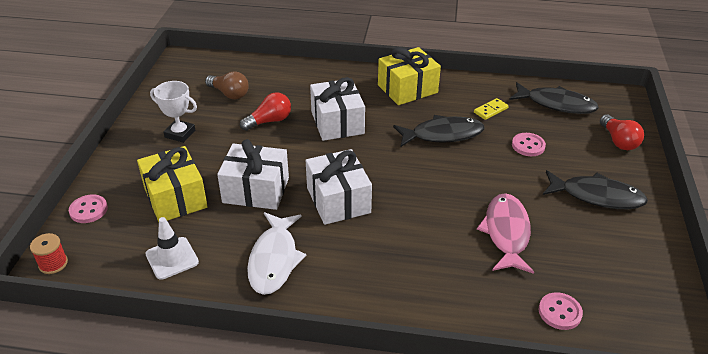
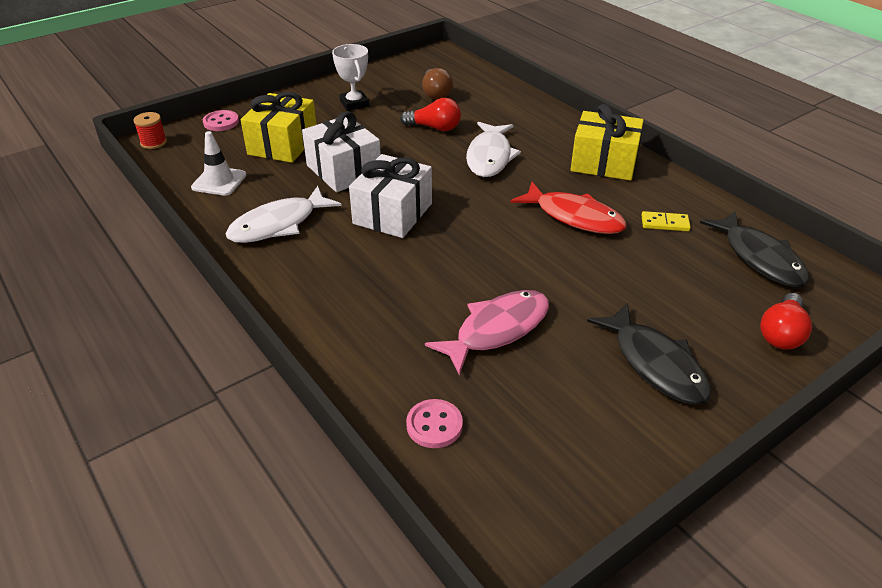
camera: 45 degrees right, 0 degrees up
(337, 122) = (489, 157): white gift -> white fish
(442, 135) = (574, 217): black fish -> red fish
(528, 146) = (653, 275): pink button -> none

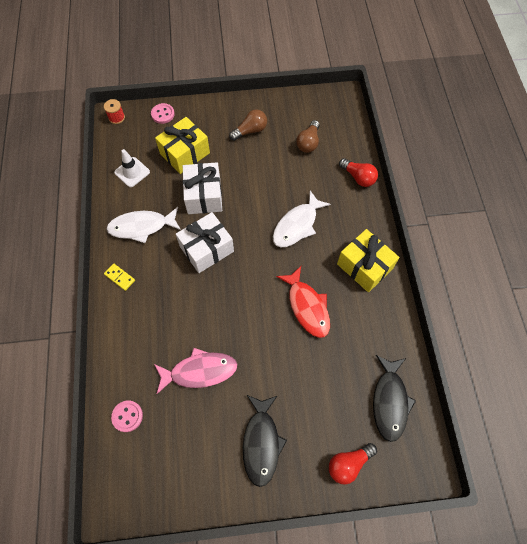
camera: 30 degrees right, 25 degrees up
(354, 104) = (250, 131): white trophy -> brown light bulb
(434, 128) = (283, 179): red light bulb -> red light bulb (358, 177)
(665, 223) = (357, 341): yellow domino -> yellow domino (120, 277)

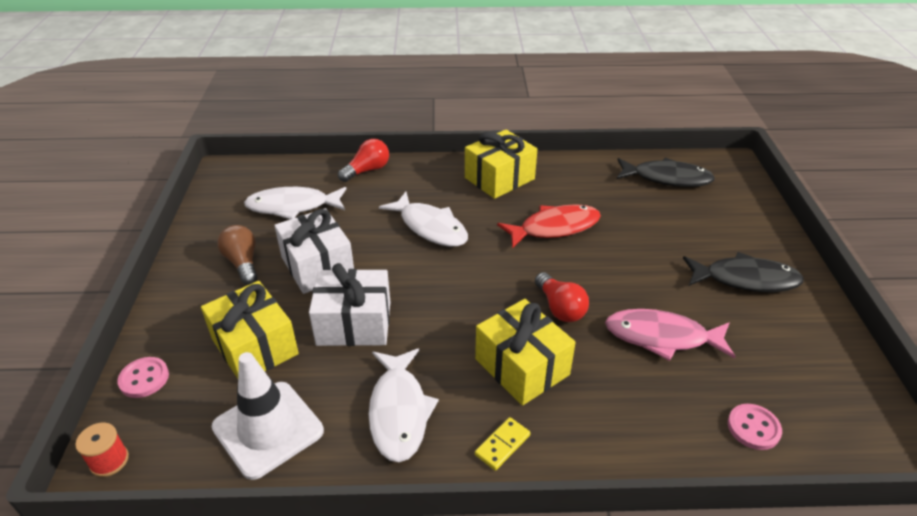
camera: 85 degrees left, 25 degrees down
(132, 172) = (268, 429): white traffic cone -> white traffic cone, size x1.56
(173, 286) = (522, 367): none -> yellow gift
(199, 371) = (662, 337): pink fish -> pink fish turned 75 degrees counterclockwise
(207, 249) = (457, 323): white gift -> white gift (317, 266)
(308, 143) = (293, 206): brown light bulb -> white fish
(348, 464) = (746, 212): red light bulb -> red light bulb (560, 308)

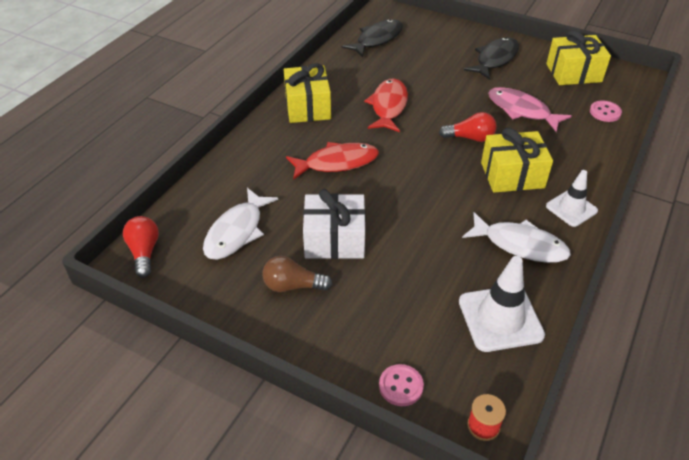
camera: 60 degrees left, 5 degrees up
(255, 347) = (407, 304): yellow gift -> yellow gift (573, 73)
(354, 323) = (419, 240): white gift -> none
(367, 170) = (226, 170): red light bulb -> red light bulb (144, 252)
(430, 227) = (337, 163): white fish -> red fish
(502, 445) = (571, 208): yellow domino -> white traffic cone
(662, 337) = (522, 110): pink fish -> pink fish turned 90 degrees clockwise

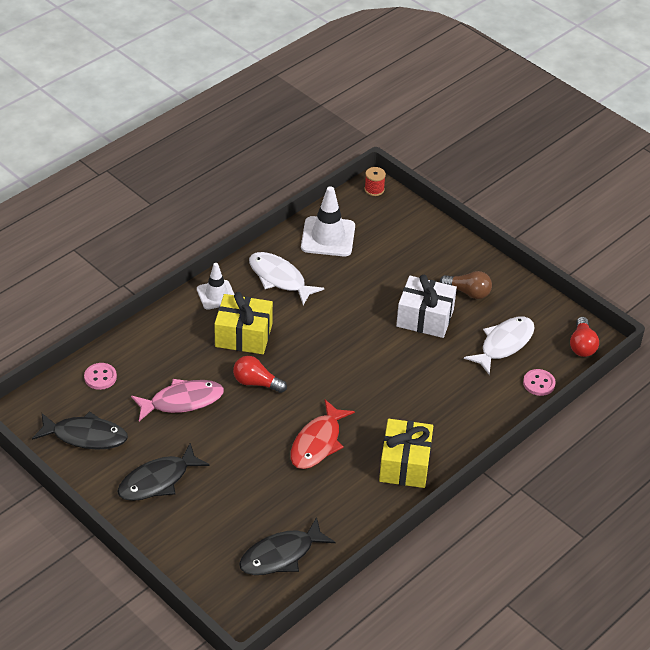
camera: 165 degrees left, 0 degrees up
(337, 163) = (397, 388): red fish -> none
(401, 386) = (414, 218): pink button -> pink button (539, 383)
(522, 110) = (182, 401): pink fish -> pink fish turned 75 degrees counterclockwise
(573, 73) = (85, 436): yellow gift -> black fish

